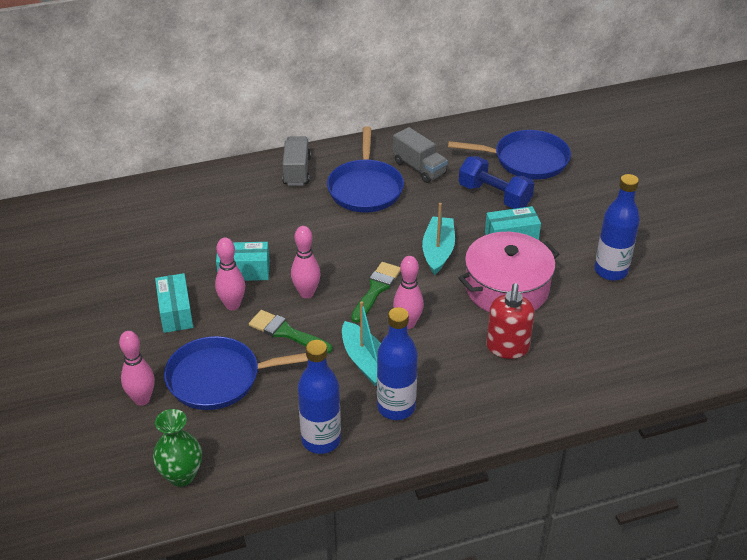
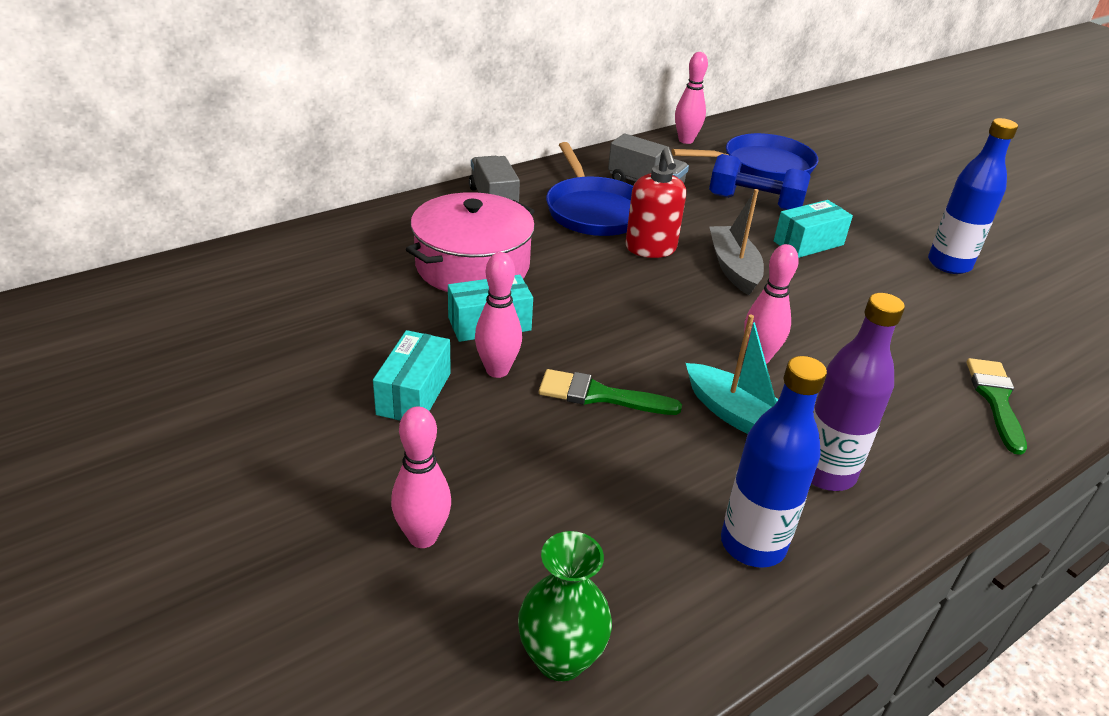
camera: 20 degrees left, 5 degrees down
(175, 312) = (414, 393): turquoise box -> turquoise box turned 45 degrees clockwise
(219, 378) = (536, 479): blue pan -> none
(306, 293) = (596, 340): pink bowling pin -> pink bowling pin (686, 140)
(376, 289) = (687, 322): green brush -> green brush (995, 399)
(396, 407) = (825, 472): blue bottle -> purple bottle
(438, 251) = (733, 268): turquoise boat -> grey boat
(506, 288) = (848, 298): pink pot -> pink pot (472, 265)
(507, 348) = (907, 368): red soap dispenser -> red soap dispenser (650, 249)

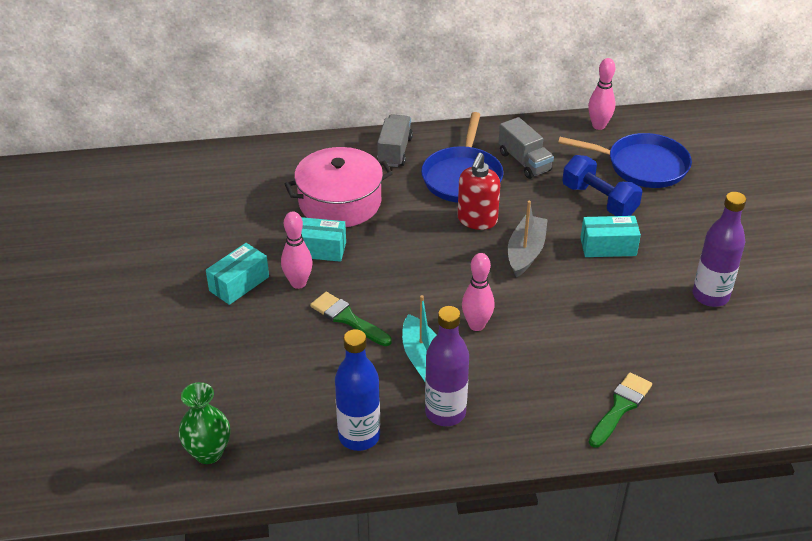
camera: 30 degrees right, 5 degrees up
(423, 537) = (186, 368): pink bowling pin -> none
(949, 264) = (710, 296): blue bottle -> purple bottle

